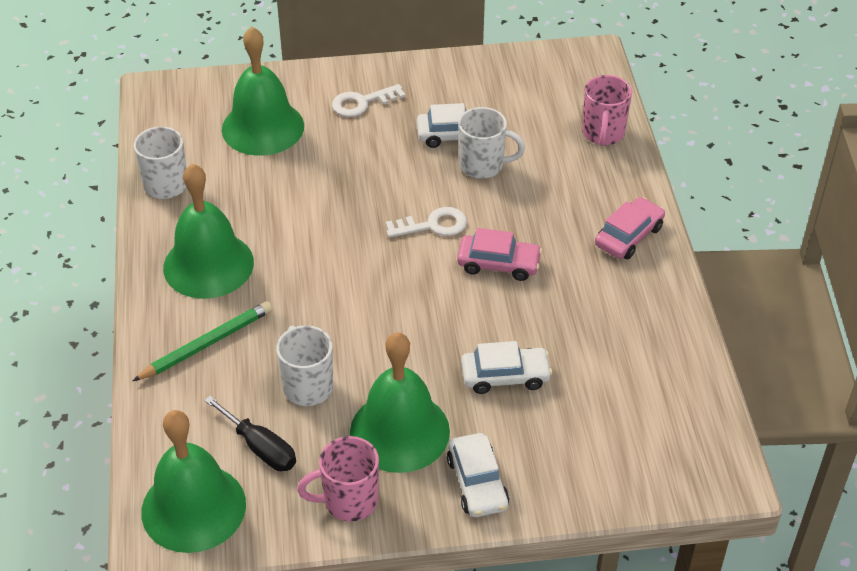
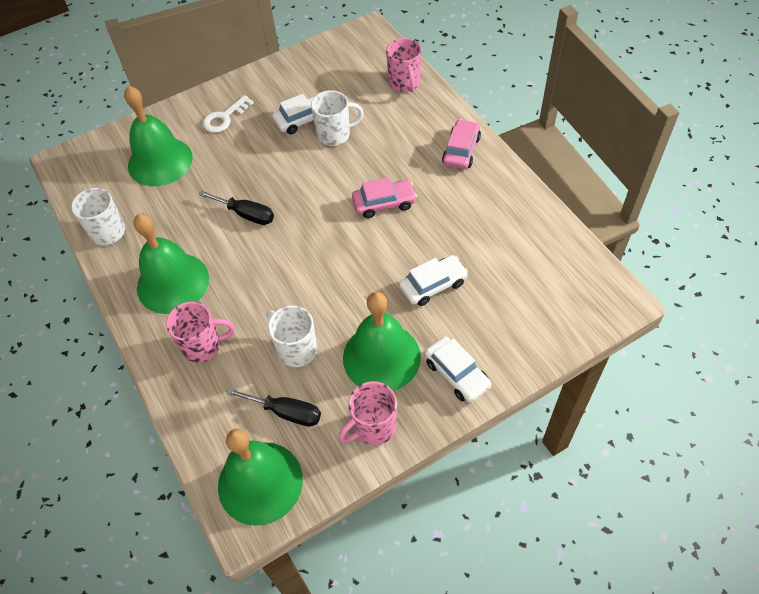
camera: 20 degrees left, 10 degrees up
(207, 344) = (203, 346): green pencil -> pink mug
(329, 220) = (246, 214): none -> black screwdriver
(433, 225) = (323, 191): white key -> none

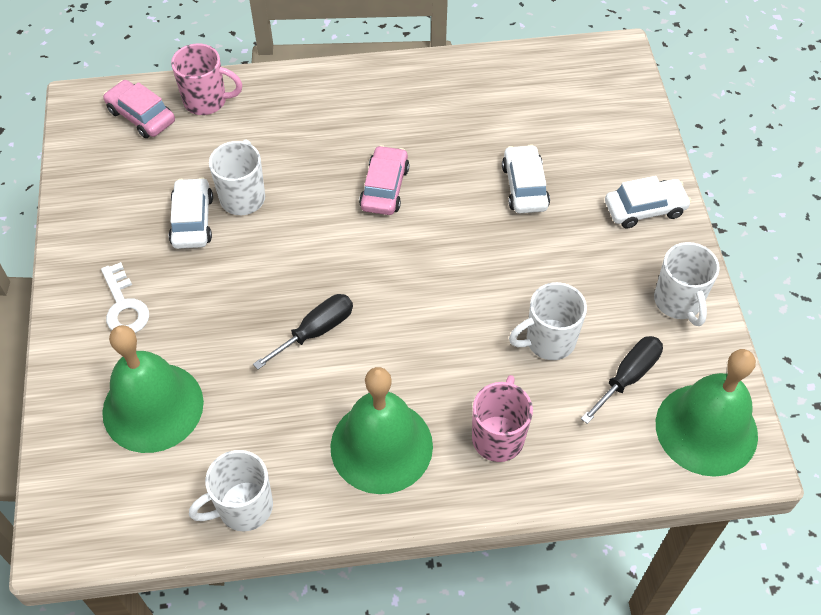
camera: 70 degrees left, 0 degrees up
(373, 427) = (678, 302): pink mug -> white mug
(381, 357) = (595, 265): green bell -> none
(461, 150) = (350, 92): pink car -> pink car (141, 116)

